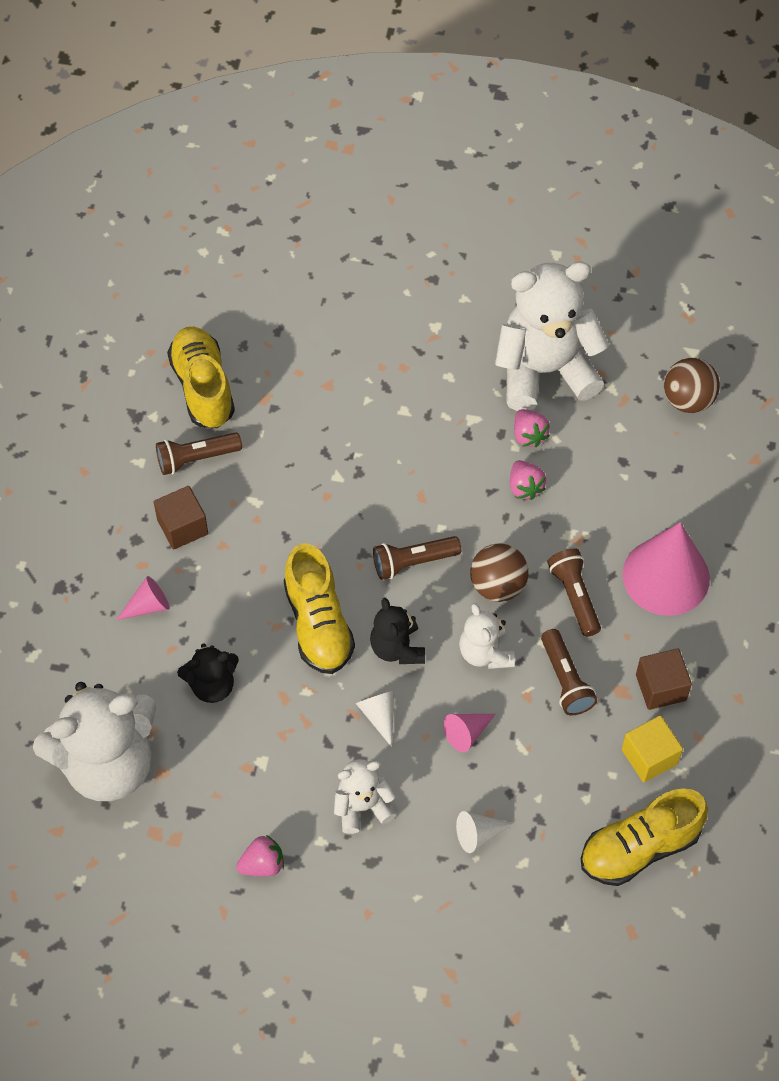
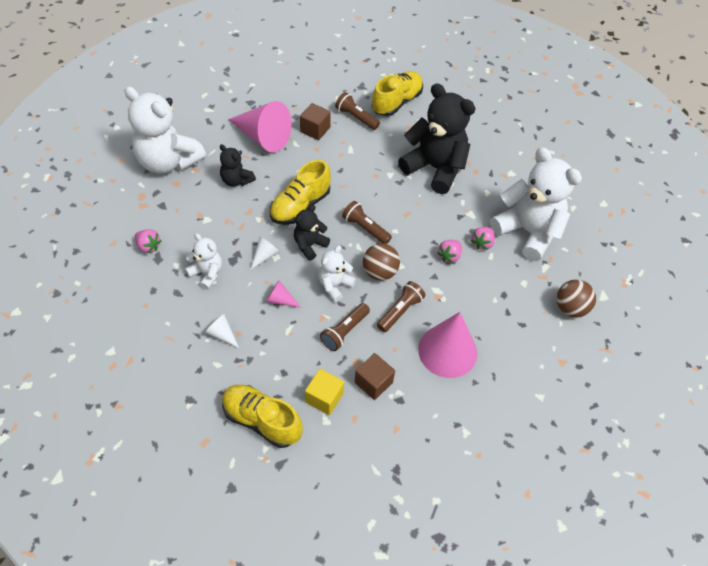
camera: 55 degrees right, 5 degrees down
(148, 606) = (263, 137): pink cone -> pink cone, size x2.23
(364, 413) = (435, 168): none -> black teddy bear

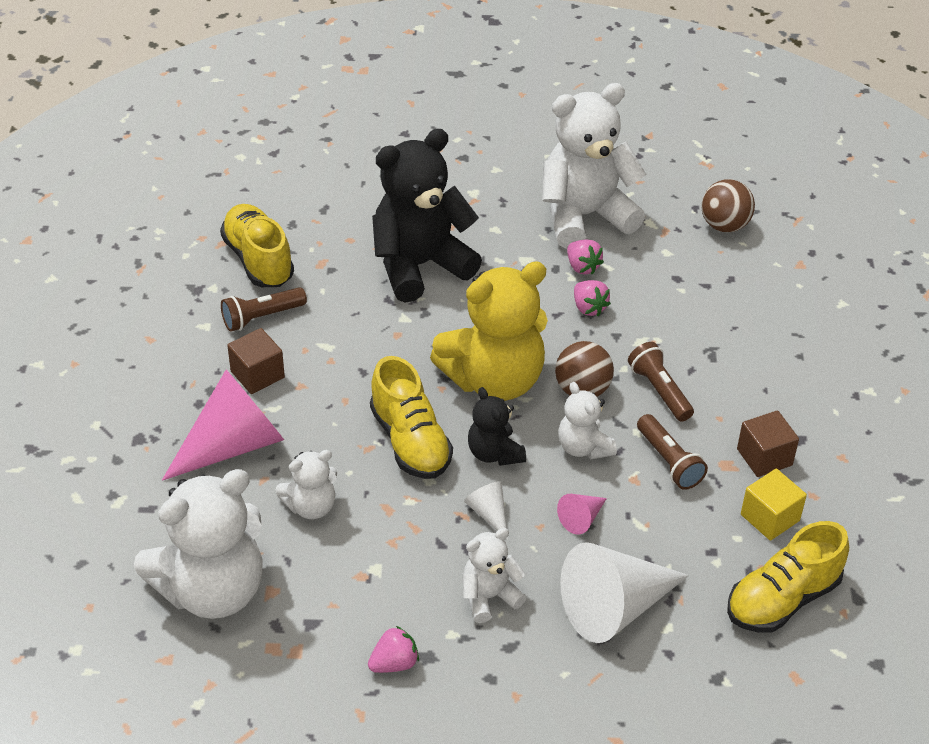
camera: 65 degrees left, 10 degrees down
(222, 334) = (615, 607): white cone -> white cone, size x2.23
(236, 180) = (311, 506): black teddy bear -> white teddy bear
(365, 228) = (494, 380): brown flashlight -> yellow teddy bear
(447, 351) = (743, 365): pink cone -> none

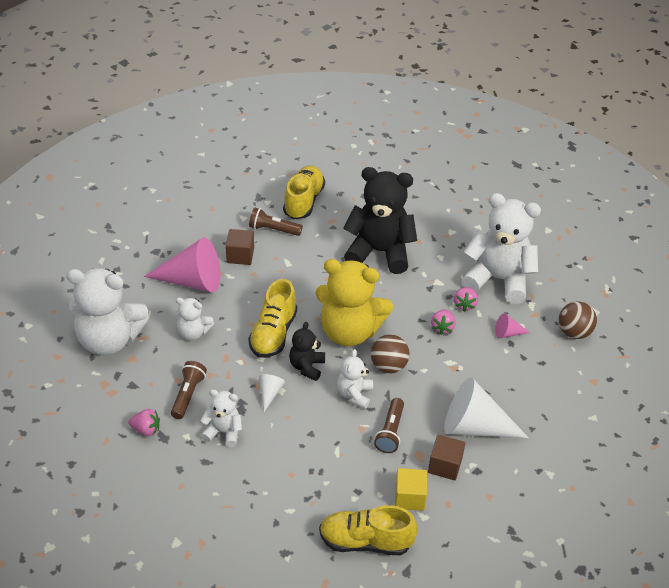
camera: 40 degrees right, 0 degrees up
(581, 518) = (311, 428): pink cone -> pink cone (508, 333)
(615, 607) = (276, 481): white cone -> white cone (475, 427)
(659, 390) = (429, 393): brown flashlight -> brown flashlight (188, 394)

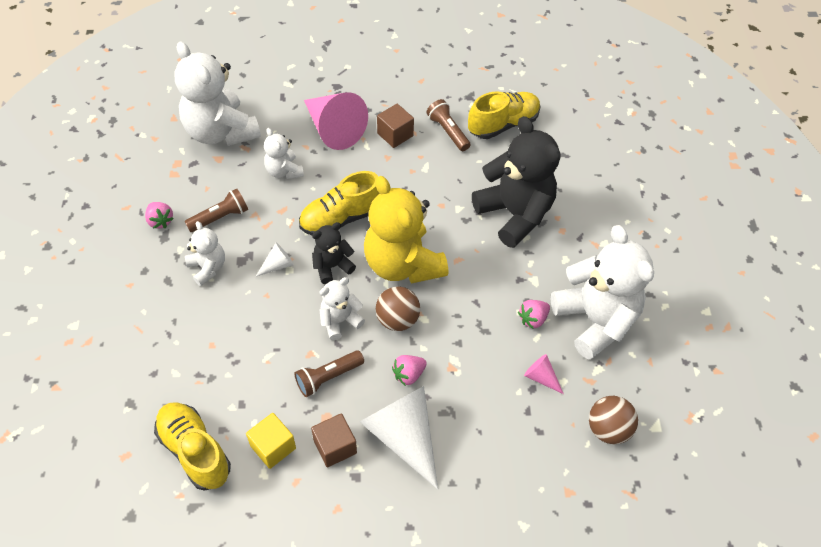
camera: 45 degrees right, 10 degrees up
(442, 327) = (486, 324): pink strawberry -> pink strawberry (408, 374)

